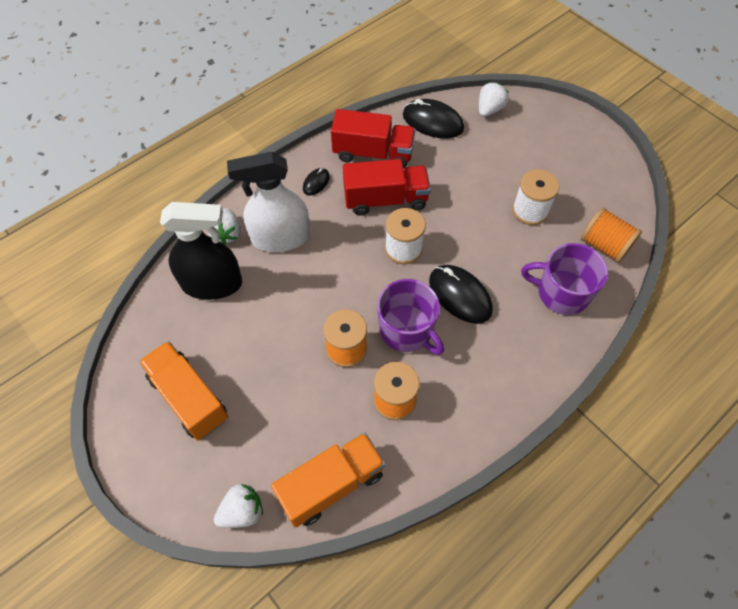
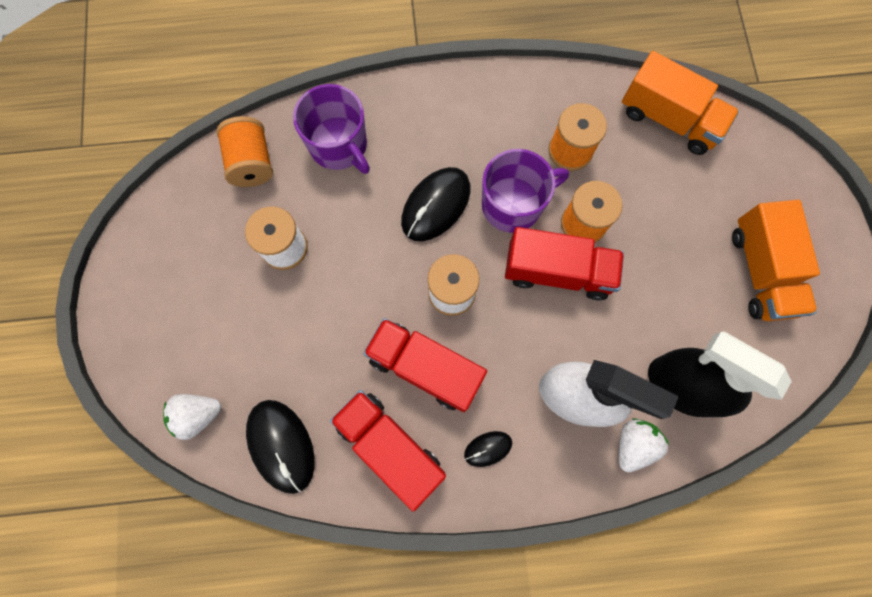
camera: 145 degrees left, 15 degrees up
(242, 511) = (755, 144): white strawberry -> none
(331, 484) = (669, 119): orange truck -> orange truck turned 150 degrees counterclockwise
(342, 304) = (557, 272): none -> red truck
(407, 330) = (513, 204): purple mug -> purple mug turned 75 degrees clockwise
(460, 295) = (436, 205): black mouse -> black mouse turned 45 degrees clockwise

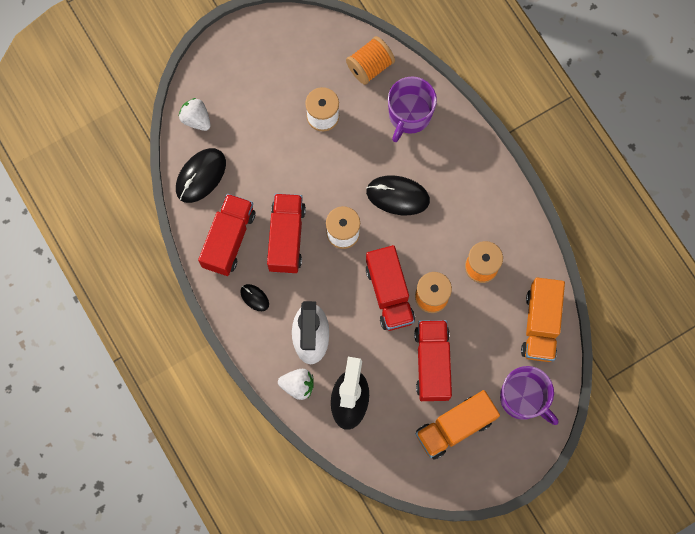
camera: 65 degrees right, 0 degrees up
(513, 204) = (423, 245): purple mug -> purple mug (523, 398)
(669, 261) = (432, 363): none -> red truck

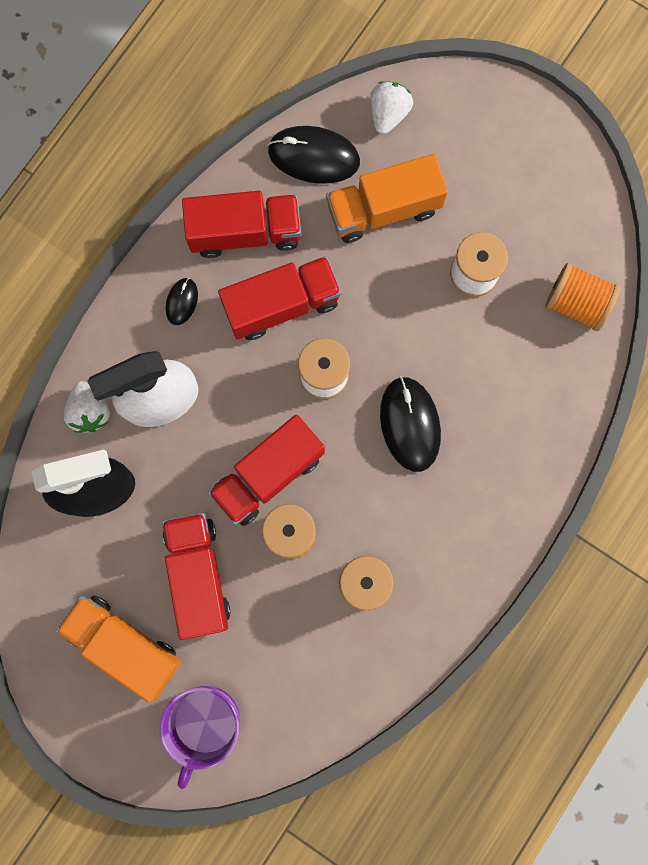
camera: 65 degrees right, 5 degrees up
(409, 115) = (533, 388): purple mug -> none
(432, 363) = (198, 576): red truck -> red truck turned 75 degrees counterclockwise
(540, 324) = (319, 701): orange truck -> orange truck (384, 209)

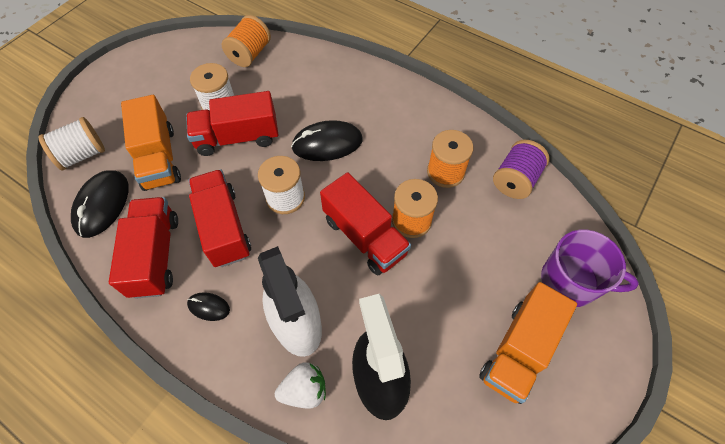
camera: 90 degrees left, 20 degrees down
(198, 576) = (451, 289): red truck -> red truck (237, 137)
(352, 677) = (515, 180): none -> purple spool
(388, 114) = (82, 155): white strawberry -> white spool

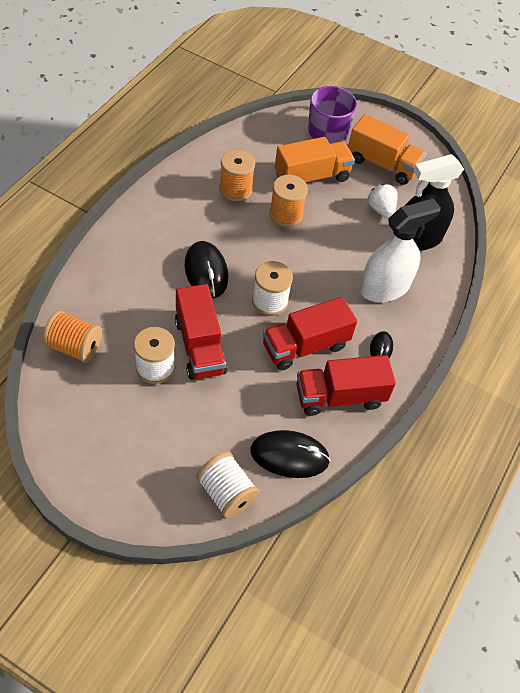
camera: 100 degrees left, 5 degrees down
(159, 158) = (228, 414): orange truck -> orange truck (312, 176)
(304, 390) = (432, 281): white strawberry -> white strawberry (381, 209)
(364, 236) = (304, 245): red truck -> none
(515, 180) = (241, 147): purple spool -> none

